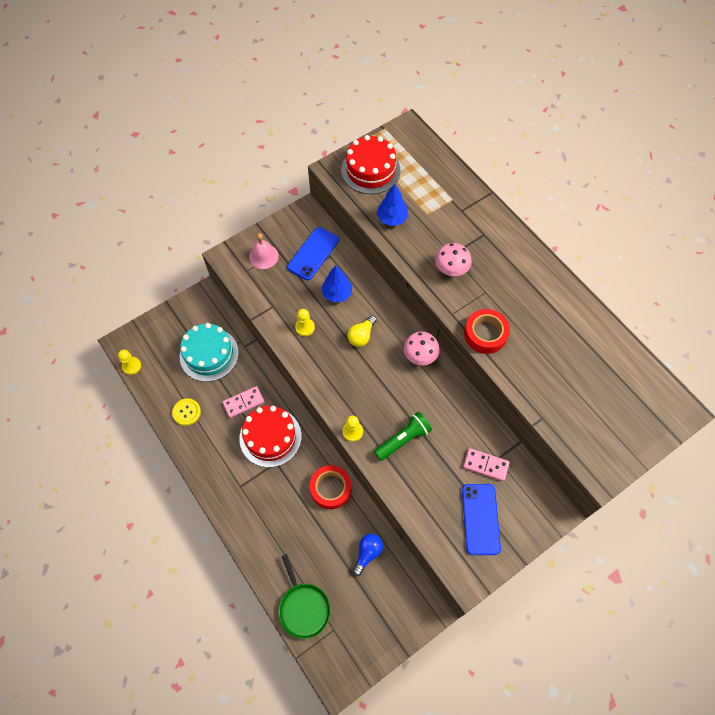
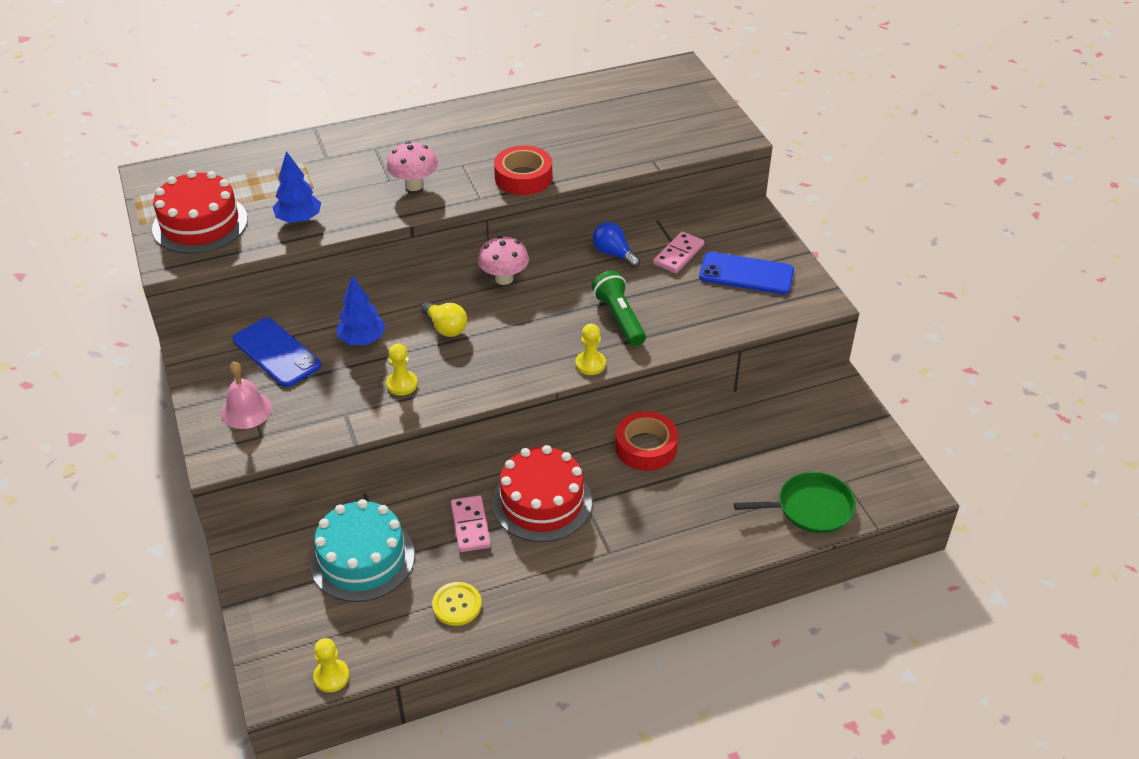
camera: 75 degrees left, 20 degrees down
(367, 553) = (749, 426): blue light bulb -> blue light bulb (614, 254)

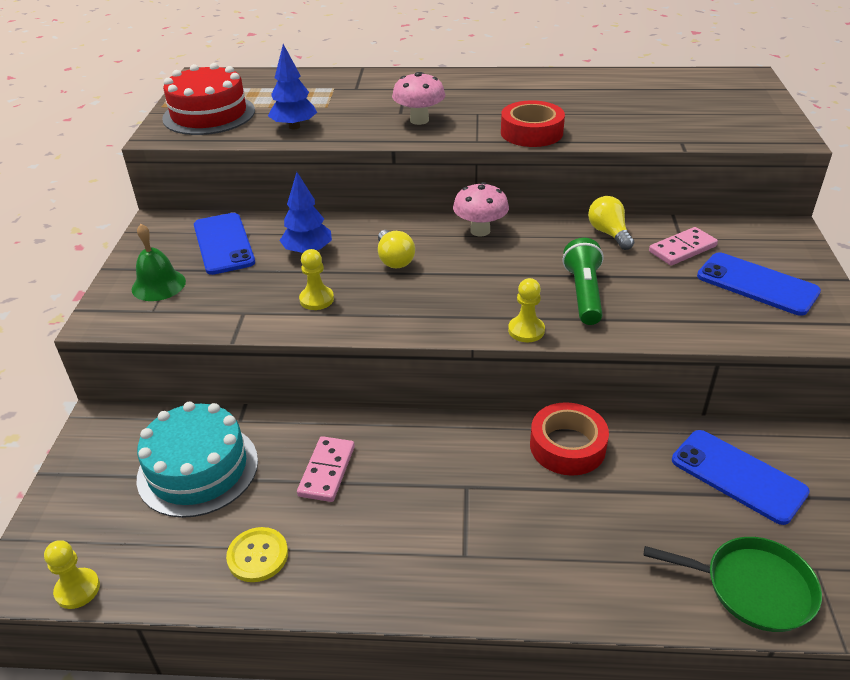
camera: 25 degrees right, 5 degrees down
(246, 410) = (158, 285): pink bell -> green bell
(542, 502) = (418, 470): red cake -> none
(614, 254) = (609, 233): blue light bulb -> yellow light bulb
(775, 432) = (738, 476): none -> blue phone

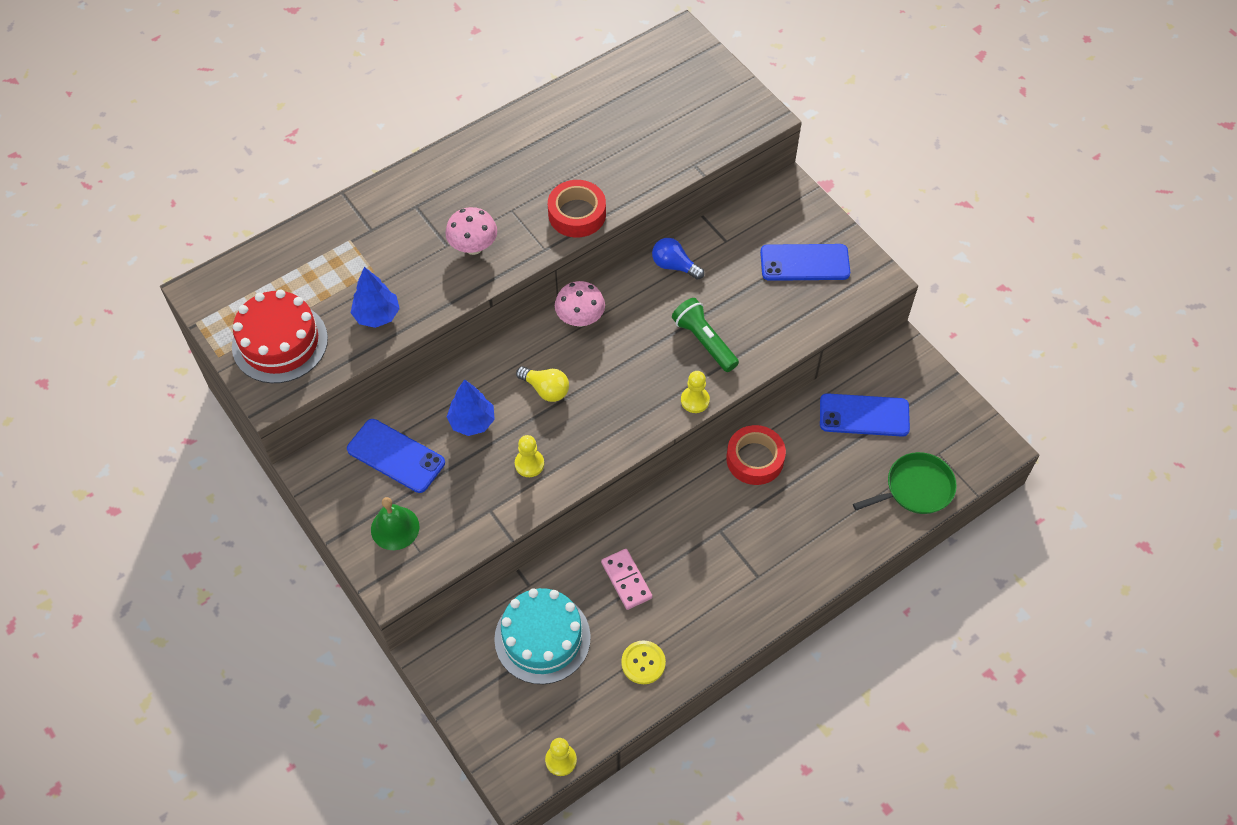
camera: 40 degrees left, 20 degrees up
(609, 233) = (674, 266): yellow light bulb -> blue light bulb
(682, 249) = (735, 253): pink domino -> none

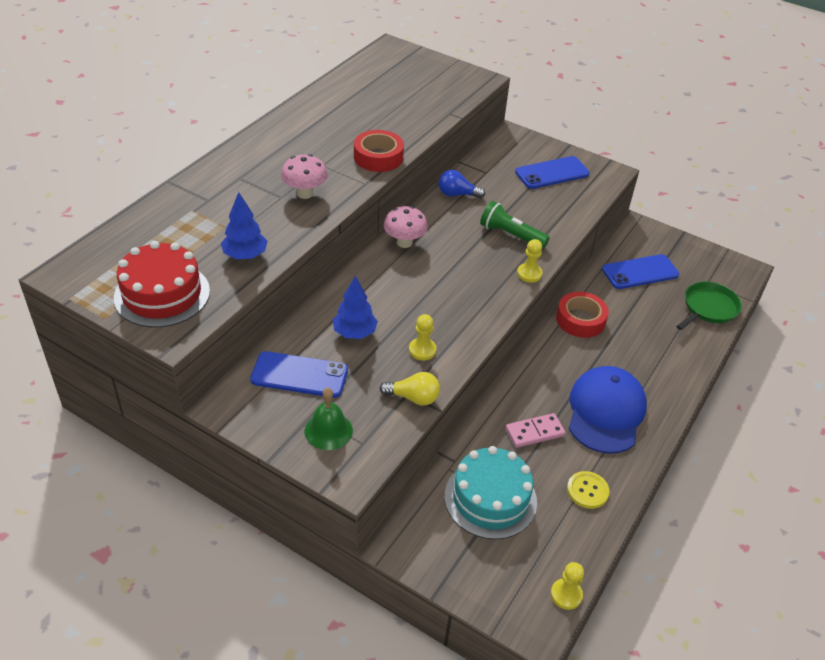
camera: 25 degrees left, 15 degrees down
(545, 389) = (404, 295): yellow light bulb -> yellow light bulb (413, 398)
(626, 580) = (534, 432): pink domino -> pink domino turned 60 degrees counterclockwise
(715, 581) = (605, 412): none -> blue cap

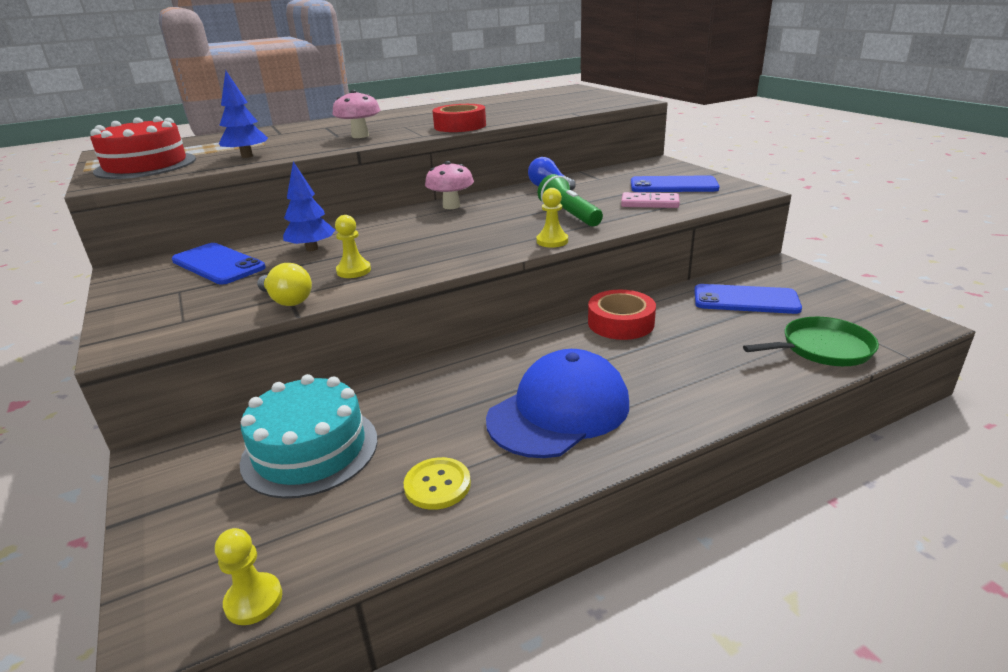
camera: 35 degrees right, 15 degrees down
(328, 430) = (171, 304): green bell -> none
(534, 432) = (444, 404): pink domino -> pink domino (649, 203)

